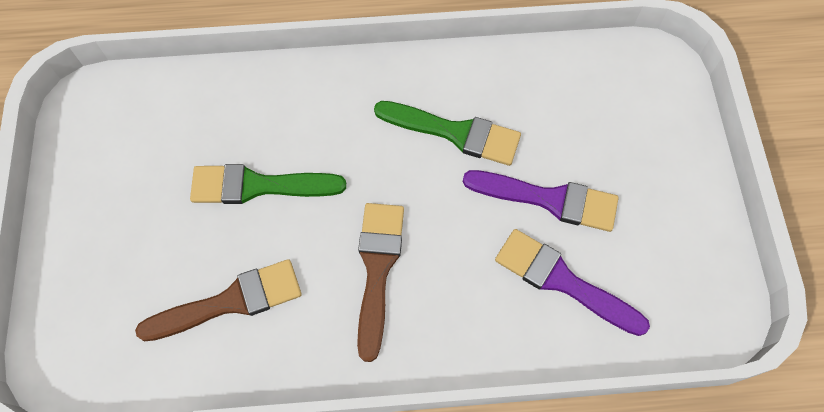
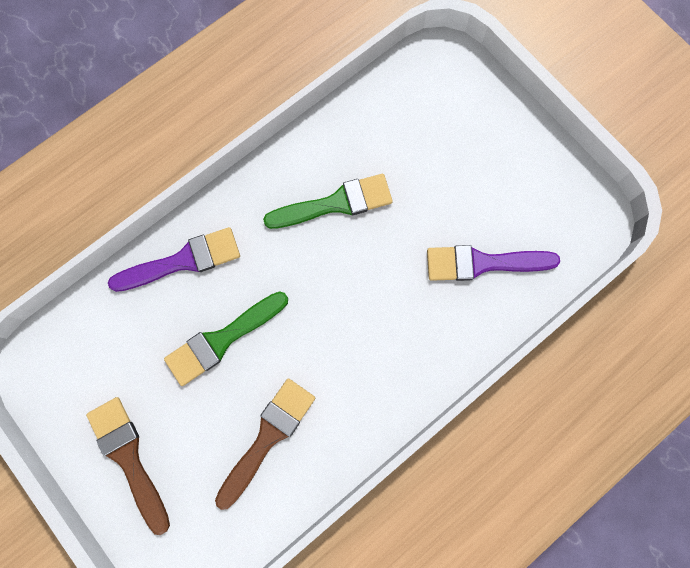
camera: 35 degrees left, 10 degrees up
(377, 270) = (354, 342): brown brush -> brown brush (129, 458)
(548, 199) = (434, 210): purple brush -> purple brush (182, 261)

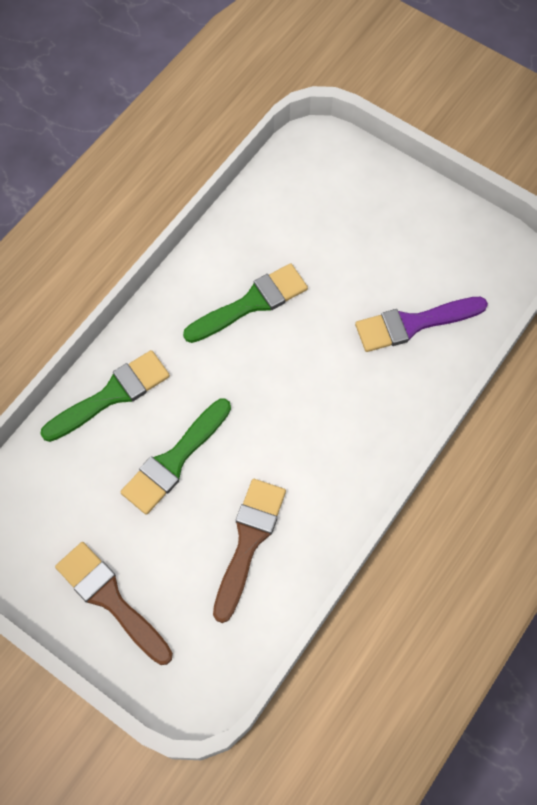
camera: 15 degrees left, 10 degrees down
(182, 261) = (111, 395): purple brush -> green brush

